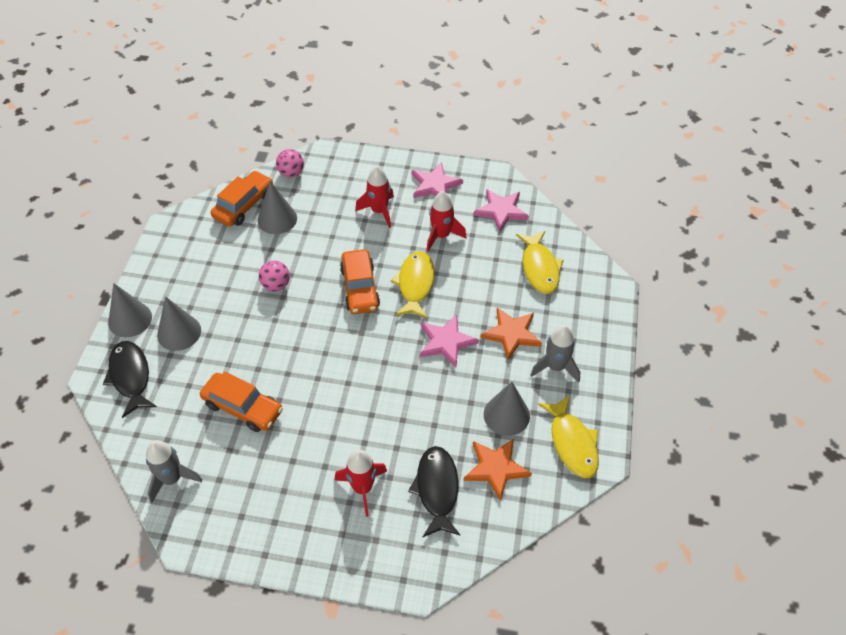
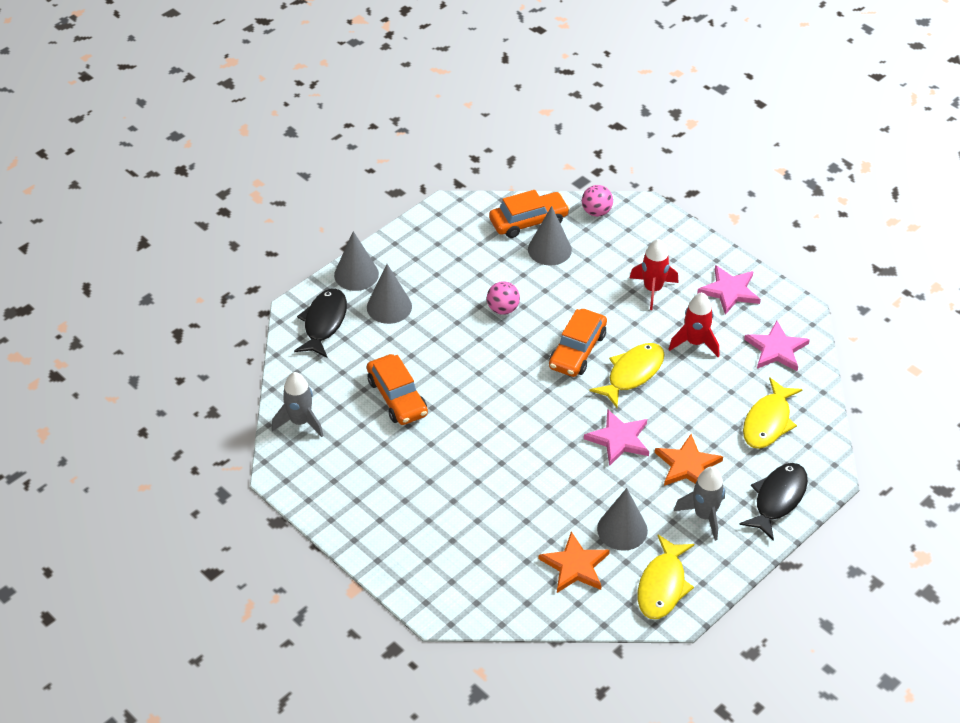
camera: 35 degrees right, 5 degrees down
(362, 488) = (447, 516): red rocket -> none
(437, 489) = (509, 552): black fish -> black fish (777, 499)

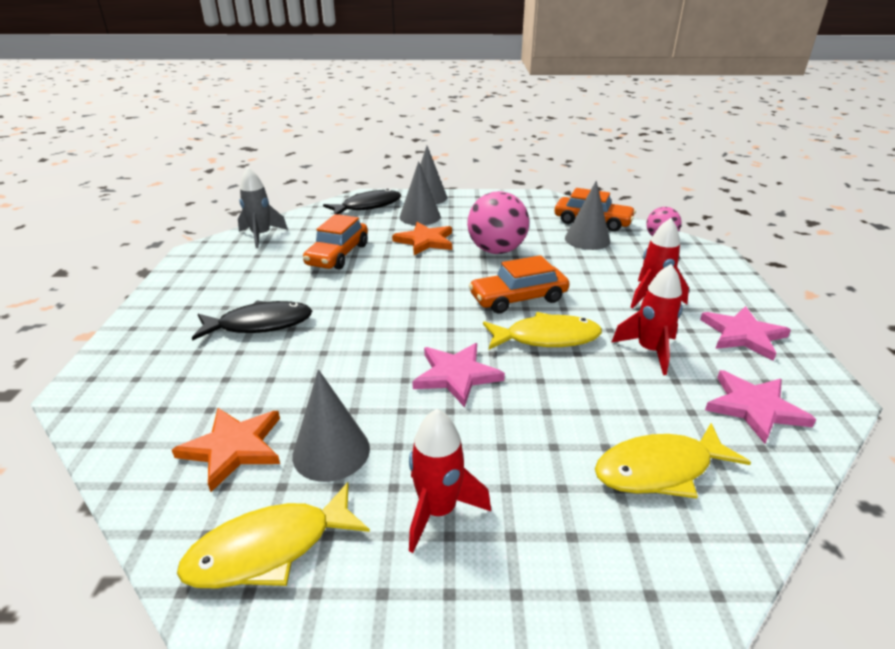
camera: 45 degrees right, 15 degrees down
(503, 309) = (496, 250): pink ball -> pink ball, size x1.78
(687, 465) = (494, 444): orange star -> orange star (425, 241)
(704, 516) = (438, 510): grey rocket -> red rocket
(777, 499) = (565, 571): black fish -> black fish (260, 324)

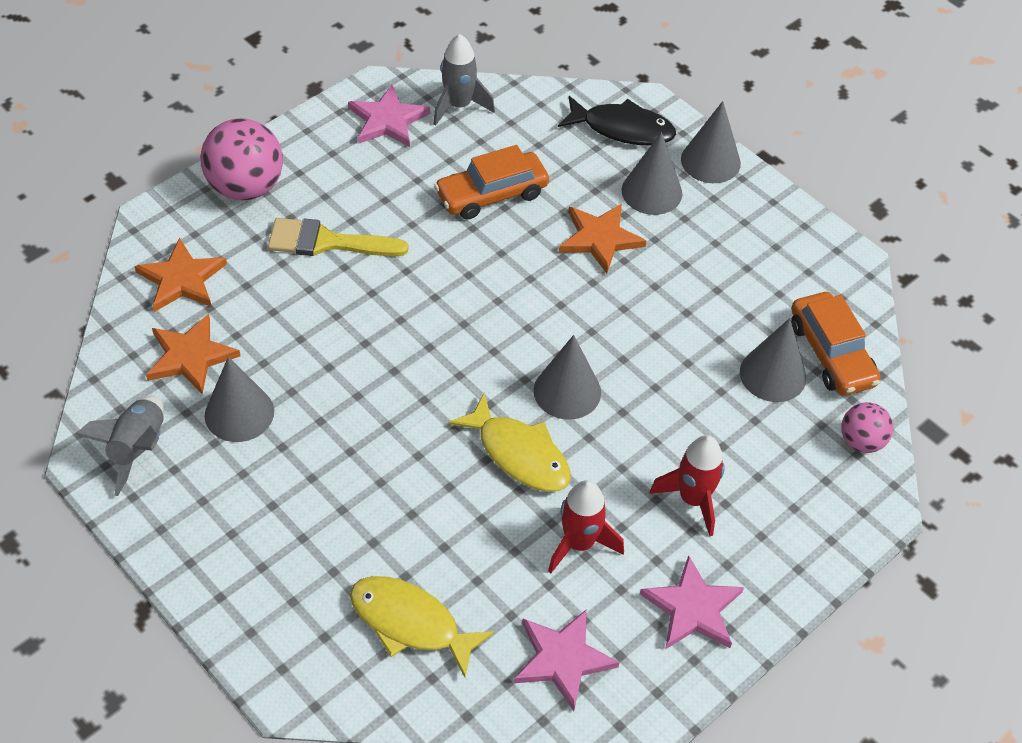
camera: 45 degrees right, 20 degrees up
(158, 409) = (181, 279): none -> orange star
(260, 324) = (327, 242): black fish -> yellow brush
(269, 549) = (138, 449): yellow fish -> grey rocket
(438, 510) = (245, 513): red rocket -> none
(456, 375) = (397, 425): pink star -> pink star (387, 120)
(496, 250) = (649, 311): pink ball -> pink ball (246, 187)
(518, 298) = (567, 391): orange car -> grey cone

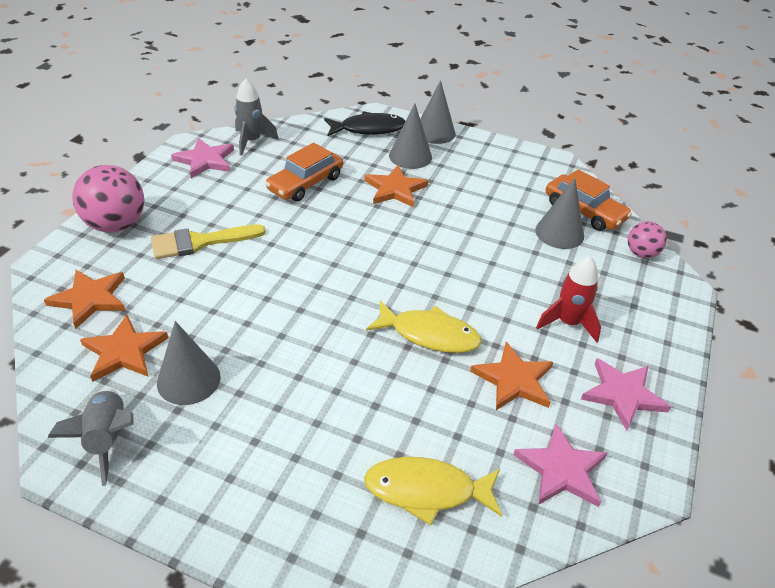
camera: 25 degrees left, 10 degrees down
(567, 391) = (435, 283): grey cone -> none
(579, 543) = (514, 380): red rocket -> orange star

